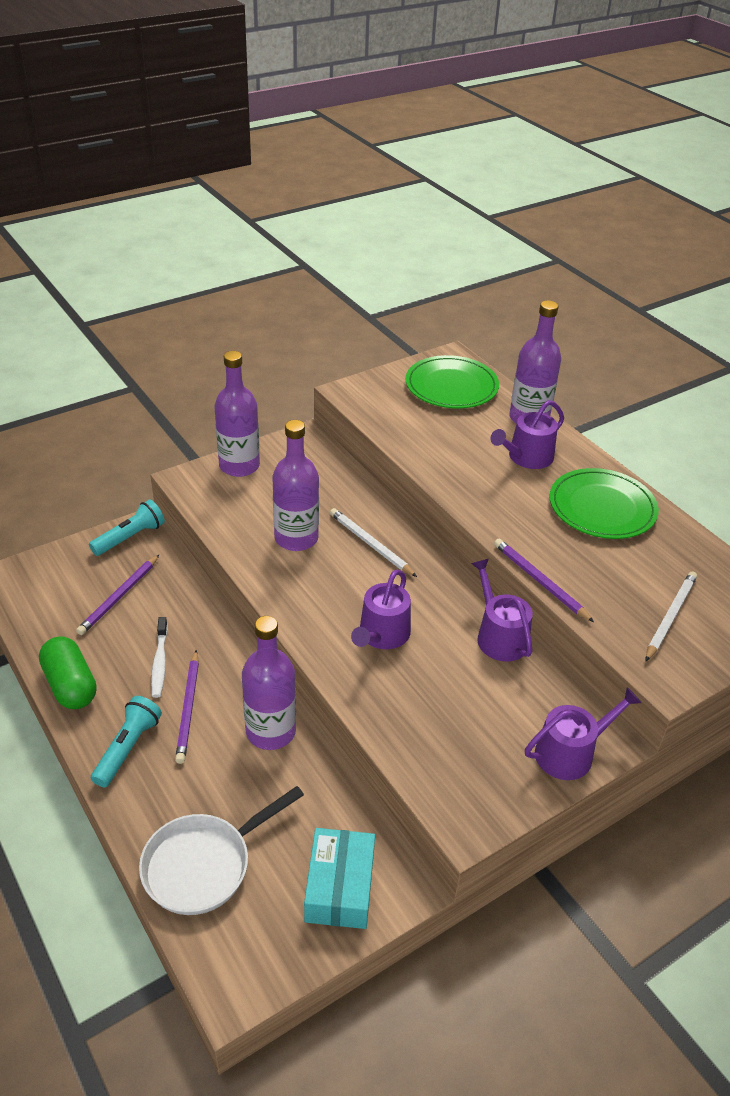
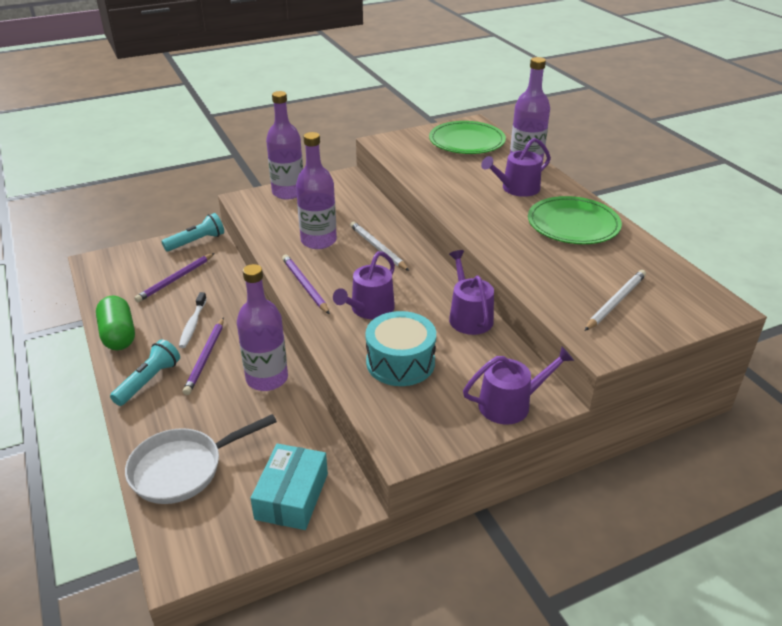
camera: 10 degrees right, 5 degrees down
(435, 707) = (400, 362): none -> turquoise drum
(539, 581) = (505, 271): purple pencil -> purple pencil (305, 286)

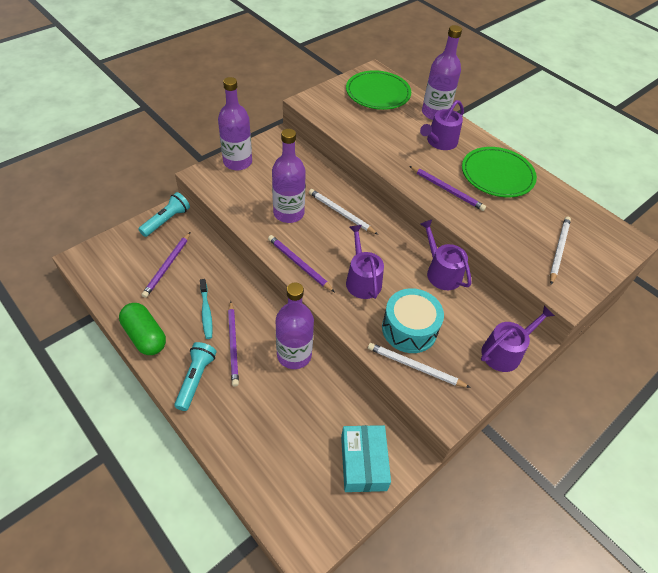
camera: 20 degrees left, 15 degrees up
(183, 469) = (266, 459): white pan -> none
(193, 325) = (206, 312): white toothbrush -> turquoise toothbrush
(369, 309) = (362, 279): purple watering can -> purple watering can turned 150 degrees clockwise
(388, 398) = (415, 367): none -> white pencil
(501, 230) = (447, 190): none -> purple pencil

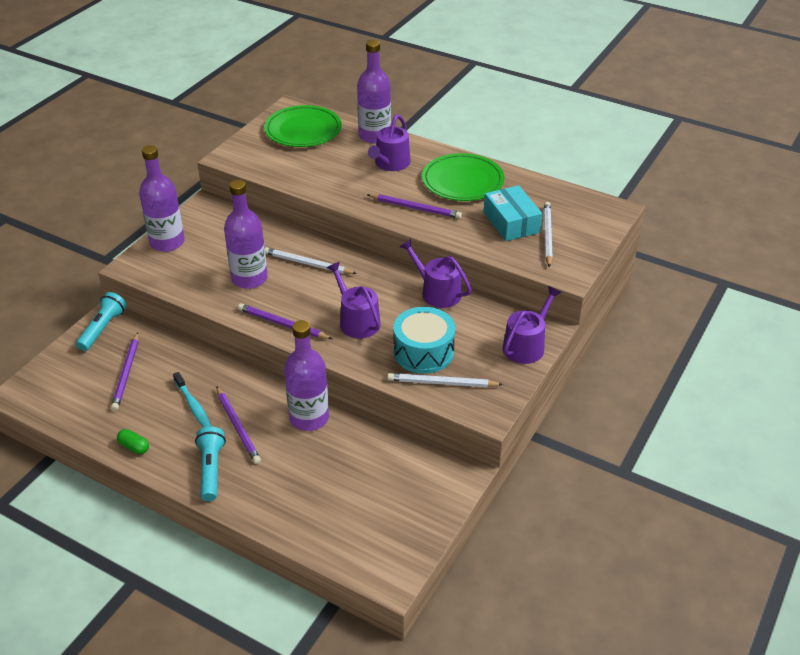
camera: 15 degrees left, 10 degrees down
(145, 336) = (134, 447): green capsule -> green capsule, size x0.50
(363, 463) = (421, 490): turquoise box -> turquoise box (511, 222)

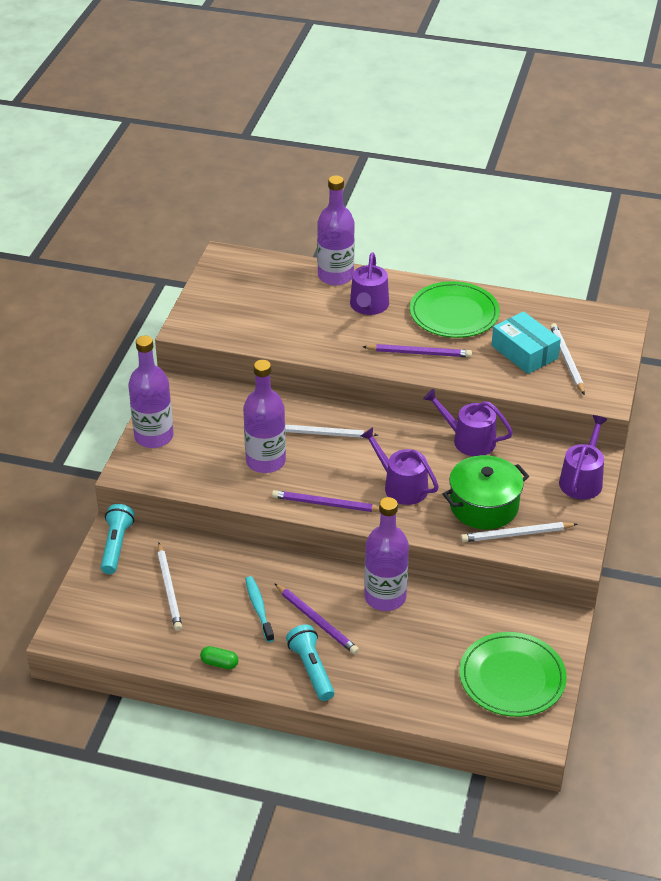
camera: 15 degrees left, 0 degrees up
(126, 373) = (169, 589): purple pencil -> white pencil
(193, 405) = (259, 608): turquoise toothbrush -> turquoise toothbrush turned 150 degrees counterclockwise
(303, 130) = (253, 281): green plate -> green plate (512, 677)
(423, 352) = (484, 506): turquoise drum -> green pot

